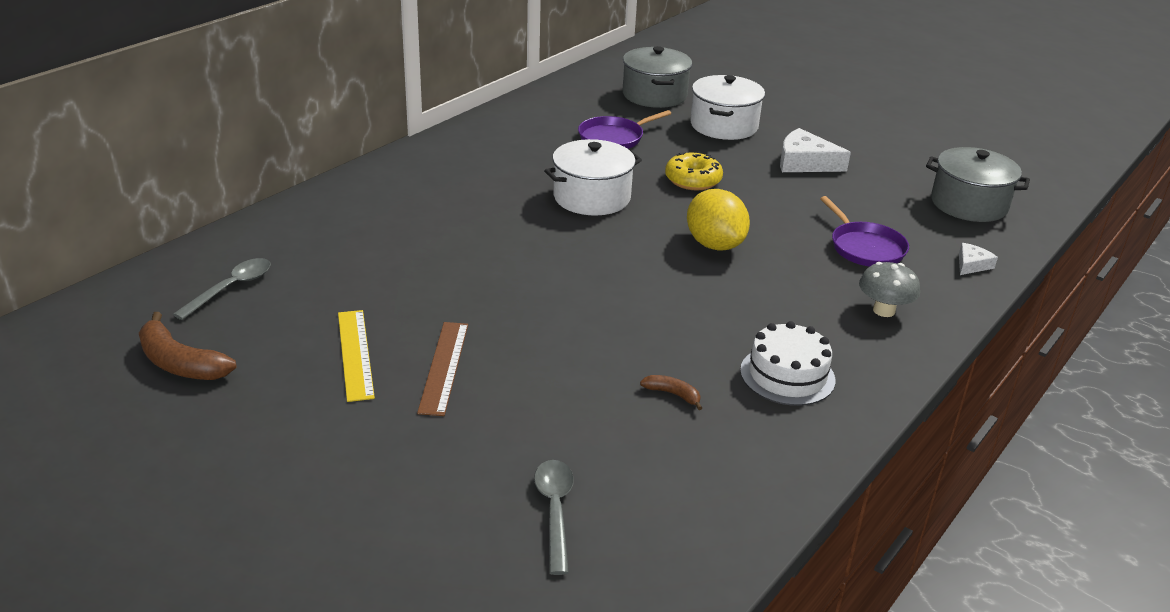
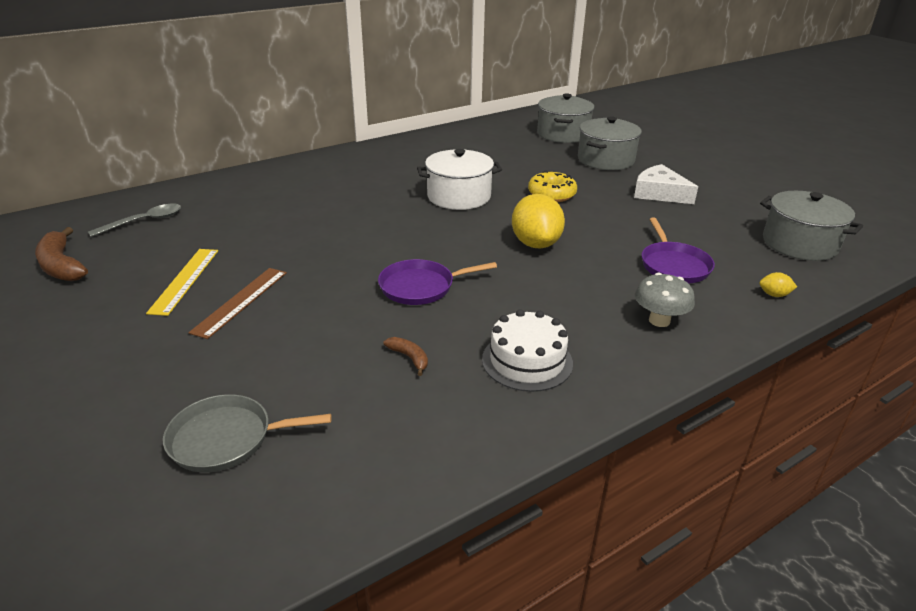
camera: 20 degrees right, 0 degrees up
(555, 510) = (226, 438): grey spoon -> grey pan
(614, 138) = (508, 158): purple pan -> purple pan (421, 287)
(724, 125) = (606, 160): white pot -> grey pot
(971, 265) = (774, 295): white cheese -> yellow lemon

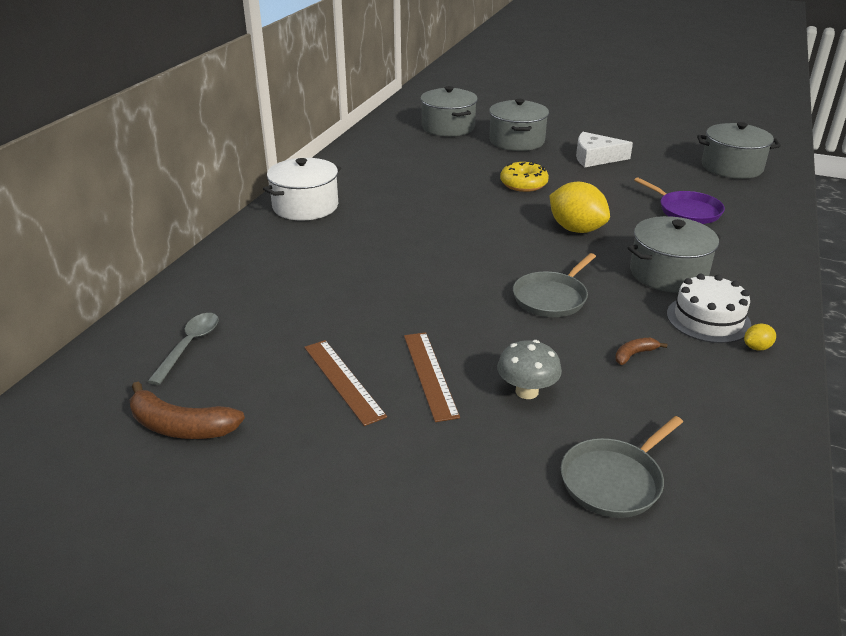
camera: 35 degrees left, 0 degrees up
(185, 280) = (343, 380): yellow ruler -> brown ruler
(409, 358) = (634, 354): brown banana -> brown banana turned 45 degrees counterclockwise
(421, 287) = (551, 297): purple pan -> grey pan
(459, 196) = (455, 211): white pot -> white pot (305, 206)
(557, 309) = (668, 273): none -> grey pot
(659, 320) = (737, 254): grey mushroom -> grey mushroom (527, 391)
(774, 295) = (769, 209): yellow lemon -> yellow lemon (757, 347)

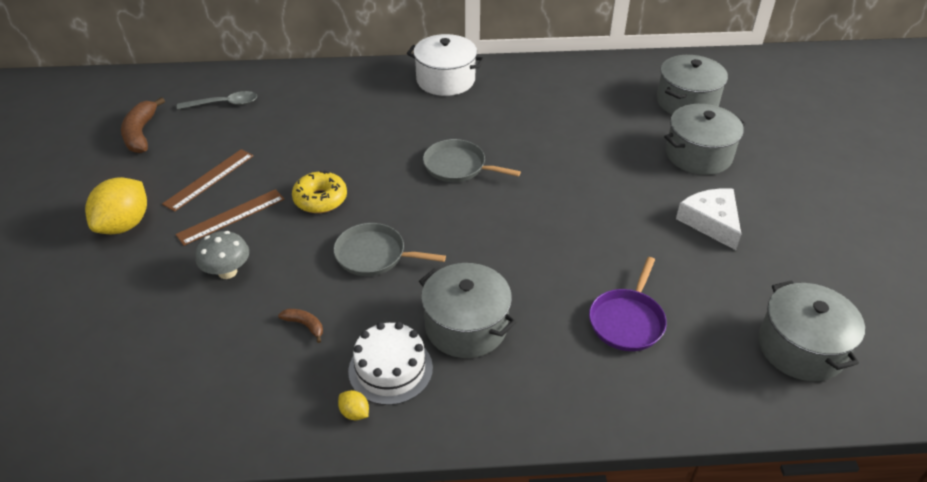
camera: 65 degrees right, 10 degrees up
(523, 184) = (592, 185): yellow donut -> yellow donut (320, 199)
(576, 229) = (517, 243): yellow lemon -> yellow lemon (125, 225)
(614, 480) = (133, 342): grey pan -> grey pan (458, 166)

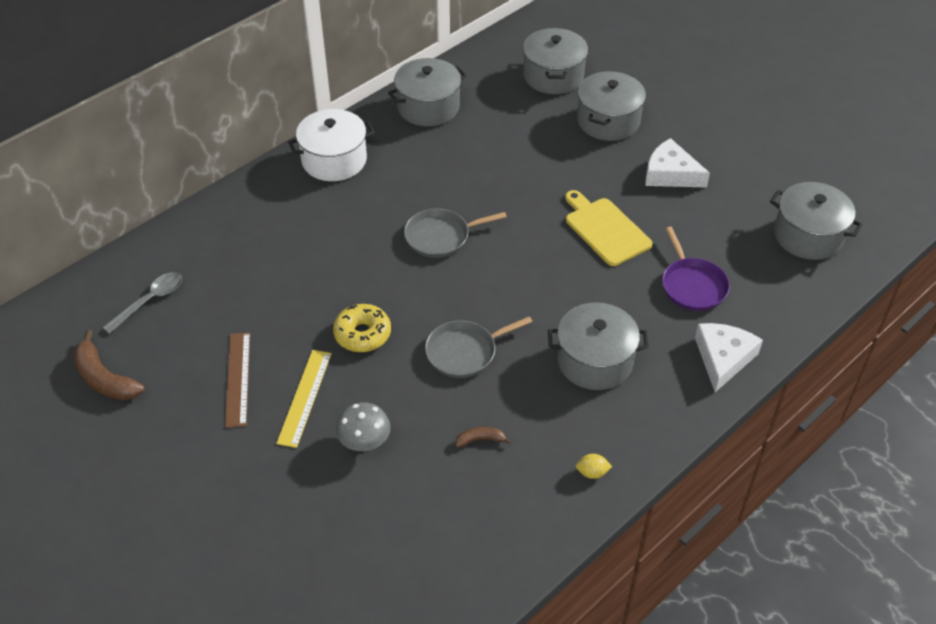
camera: 40 degrees left, 5 degrees up
(125, 225) = (215, 466): yellow lemon -> none
(231, 217) = (305, 397): brown ruler -> yellow ruler
(390, 369) = (580, 426): white cake -> none
(556, 78) = (428, 107): none -> grey pot
(585, 400) = (723, 358): none -> white cheese
(598, 232) = (605, 229): none -> yellow cutting board

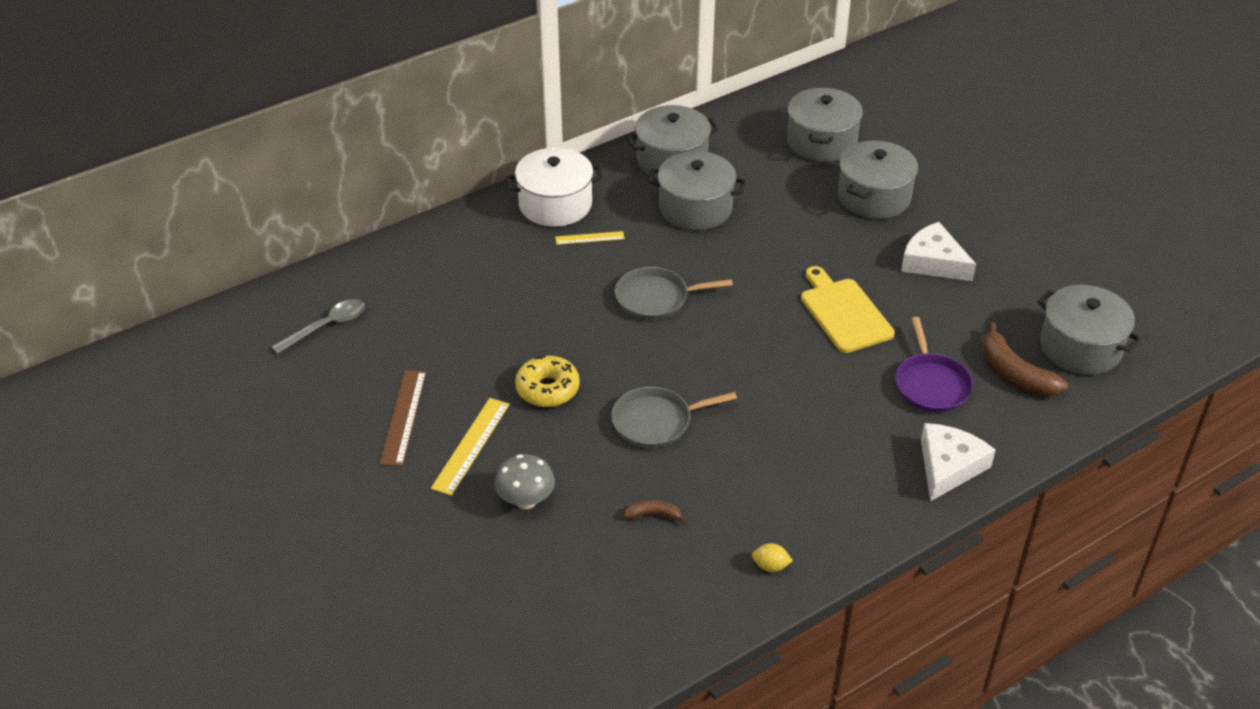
camera: 10 degrees right, 5 degrees down
(104, 378) = (263, 398): brown banana -> brown banana (1015, 373)
(371, 188) = (589, 238): none -> yellow ruler
(594, 361) = (800, 450): grey pot -> grey pot (695, 208)

